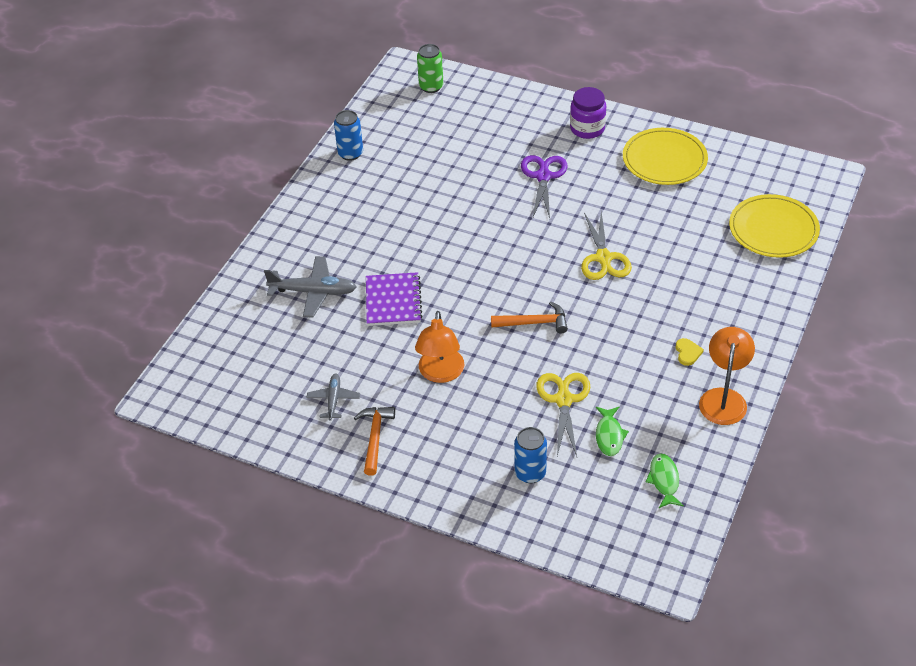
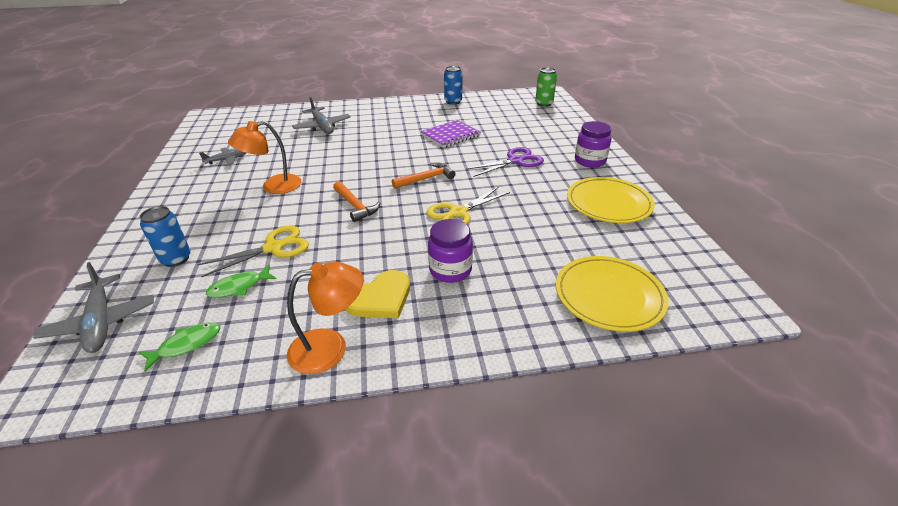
camera: 55 degrees right, 10 degrees down
(375, 438) = (195, 183): orange hammer -> orange hammer (426, 179)
(393, 301) = (334, 150): purple notebook -> purple notebook (450, 135)
(594, 533) = (101, 321): none -> grey plane
(682, 299) = (450, 270): none -> purple jar
(687, 353) = (380, 298): yellow heart -> yellow heart, size x1.95

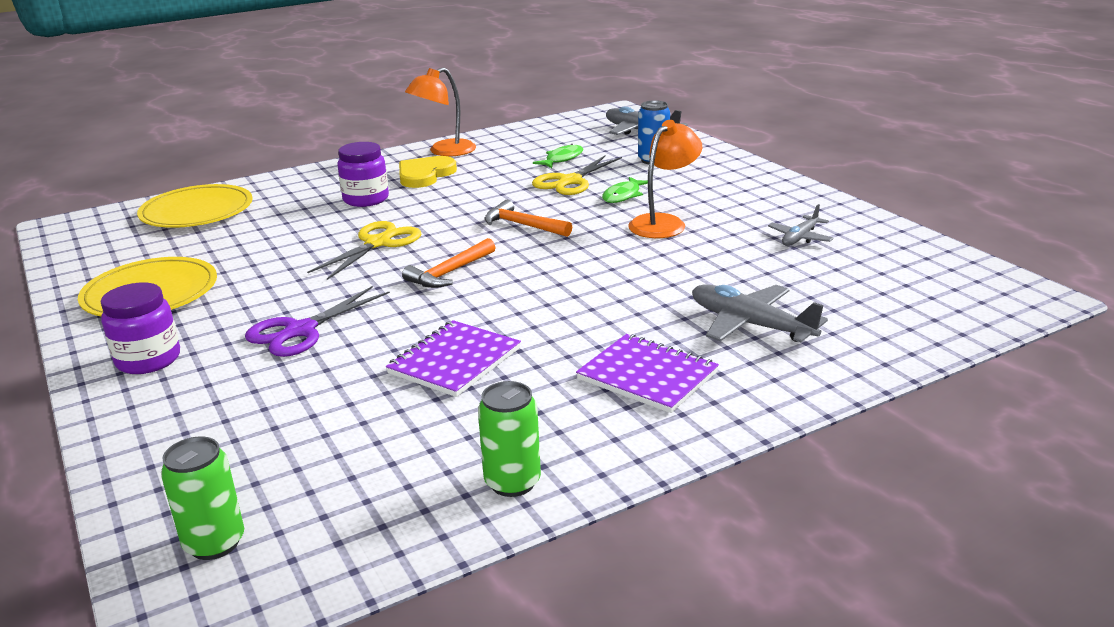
camera: 160 degrees right, 10 degrees down
(186, 345) = (555, 136): green fish -> green fish (623, 195)
(383, 118) = (647, 376): none -> purple notebook
(453, 101) = (512, 482): blue can -> green can

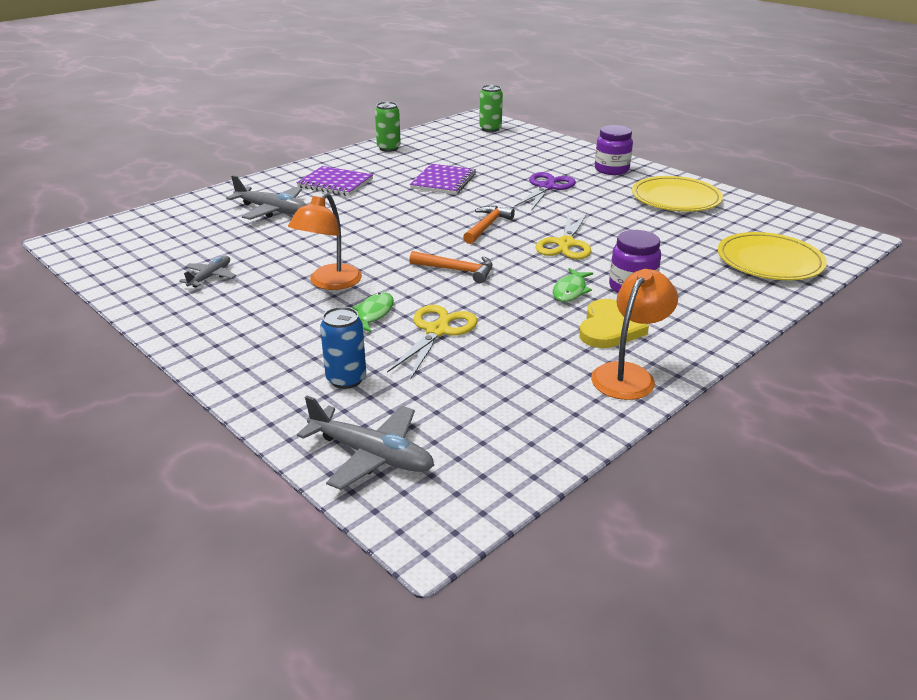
camera: 165 degrees right, 5 degrees up
(562, 159) = (464, 371): green fish -> green fish (570, 291)

